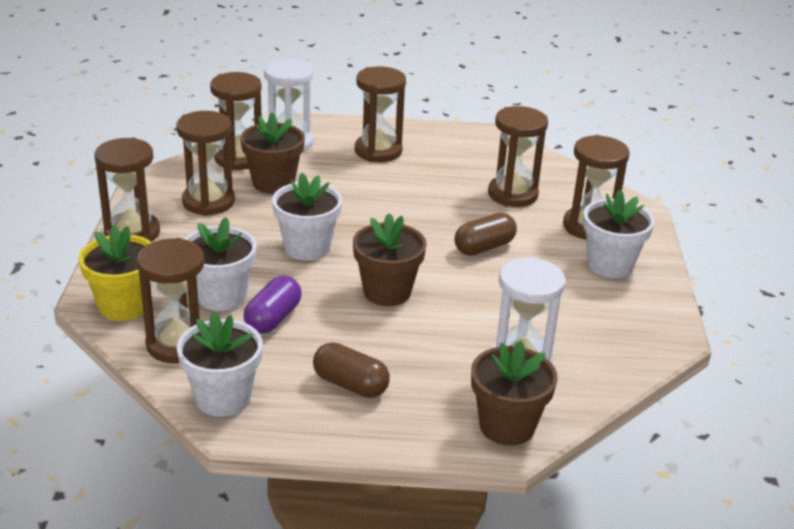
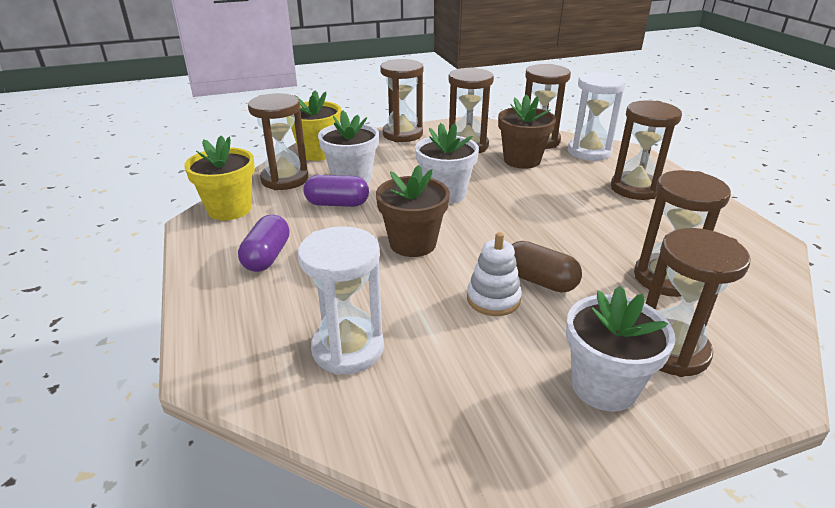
camera: 70 degrees right, 0 degrees up
(223, 398) = (229, 209): white flower pot -> yellow flower pot
(350, 384) = (267, 257): brown capsule -> purple capsule
(495, 276) = (493, 299): none -> white stacking toy
(507, 426) = (235, 361): brown flower pot -> none

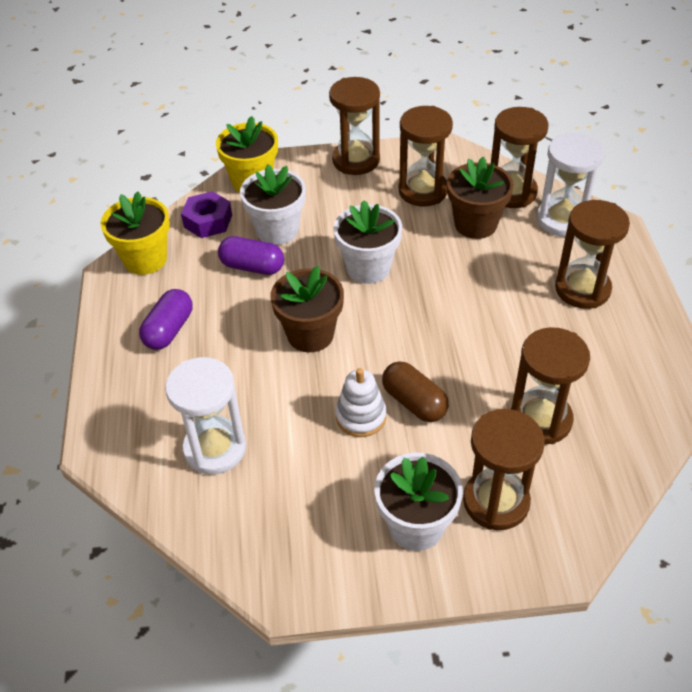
camera: 15 degrees right, 15 degrees up
(285, 179) = (208, 221): brown hourglass -> purple nut

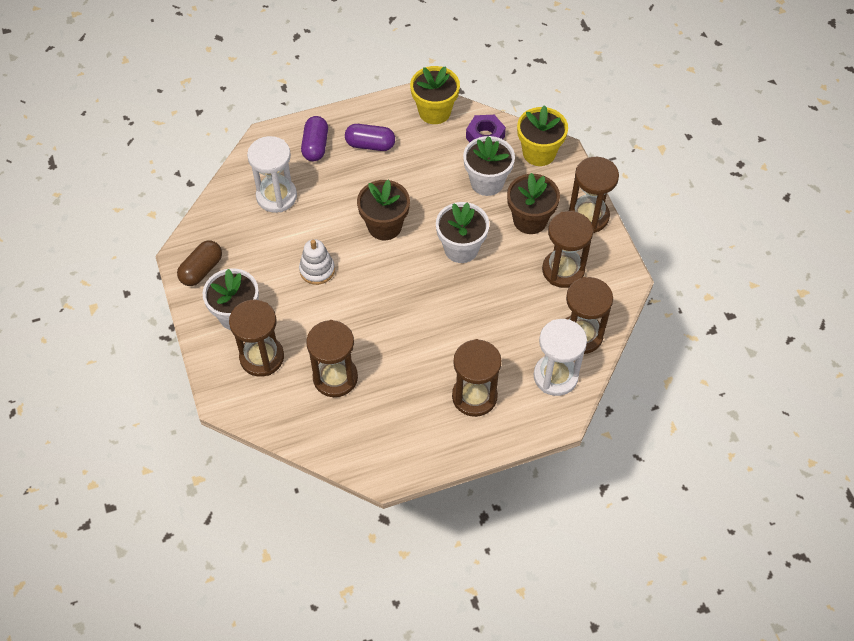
camera: 75 degrees right, 10 degrees up
(252, 267) = (443, 176): purple capsule -> purple capsule (315, 146)
(414, 402) = (335, 299): brown capsule -> brown capsule (201, 270)
(475, 224) = (531, 313): brown flower pot -> brown flower pot (530, 220)

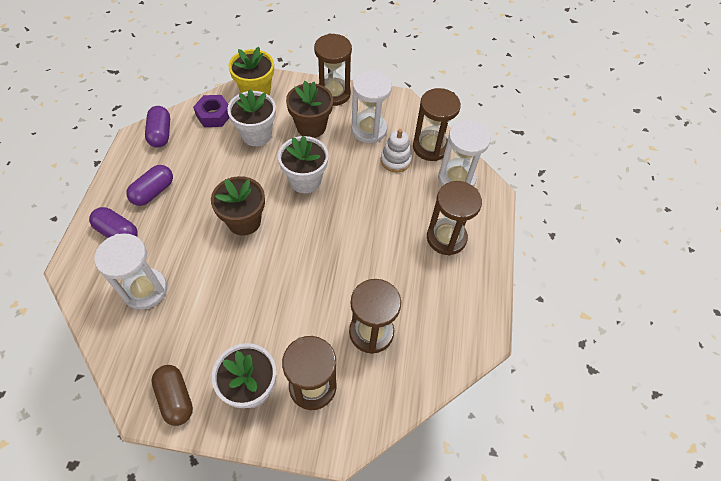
camera: 65 degrees left, 0 degrees up
(317, 270) = (250, 294): white stacking toy -> white stacking toy (395, 160)
(434, 112) = (160, 134): yellow flower pot -> purple capsule
(563, 270) = (369, 129): brown hourglass -> white hourglass

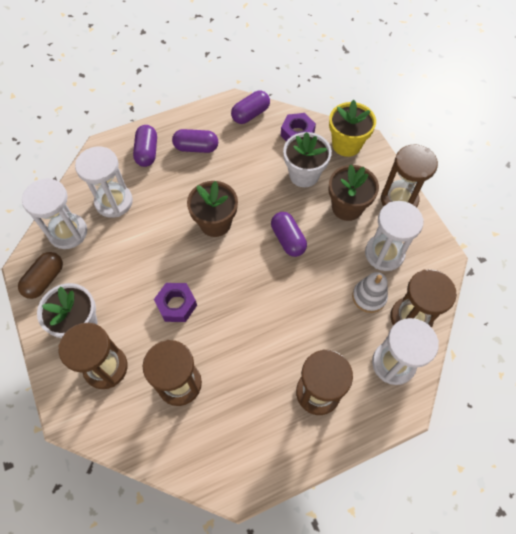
camera: 60 degrees right, 5 degrees up
(140, 349) = (68, 232): none -> white hourglass
(297, 295) = (176, 305): none -> purple nut
(305, 180) = (288, 239): white flower pot -> purple capsule

